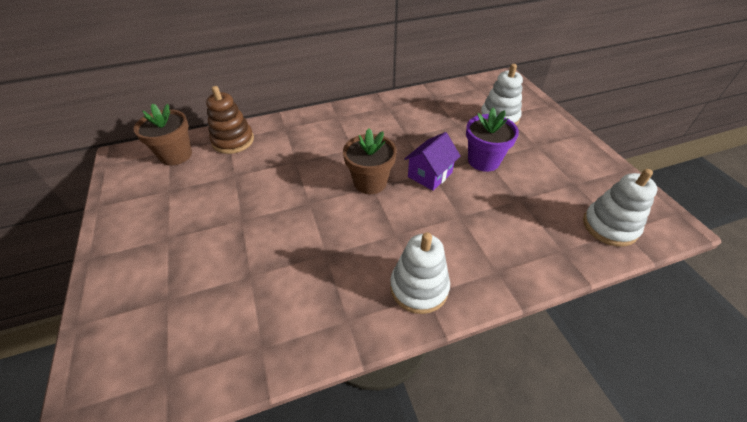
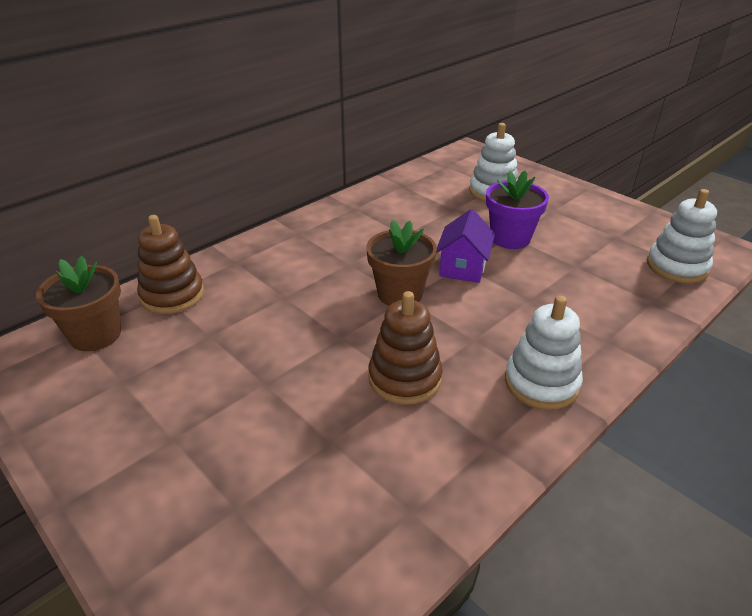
camera: 25 degrees left, 10 degrees down
(327, 248) = (404, 378): none -> brown stacking toy

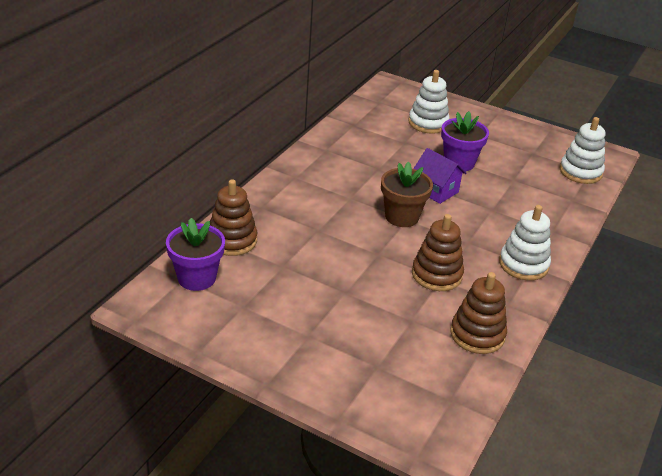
camera: 20 degrees left, 0 degrees up
(95, 335) = (196, 278): brown flower pot -> purple flower pot
(417, 484) = (477, 334): none -> brown stacking toy
(463, 267) = (436, 190): purple house -> purple house turned 45 degrees counterclockwise

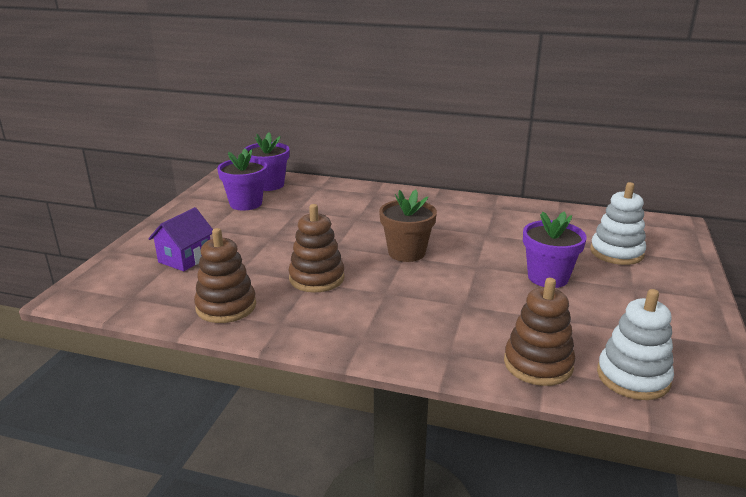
camera: 80 degrees right, 10 degrees down
(232, 240) = (322, 189): brown stacking toy -> brown stacking toy (538, 364)
(247, 302) = (246, 203): none -> purple flower pot
(436, 190) = (473, 267): purple house -> purple house (185, 258)
(523, 264) = (362, 331): white stacking toy -> none

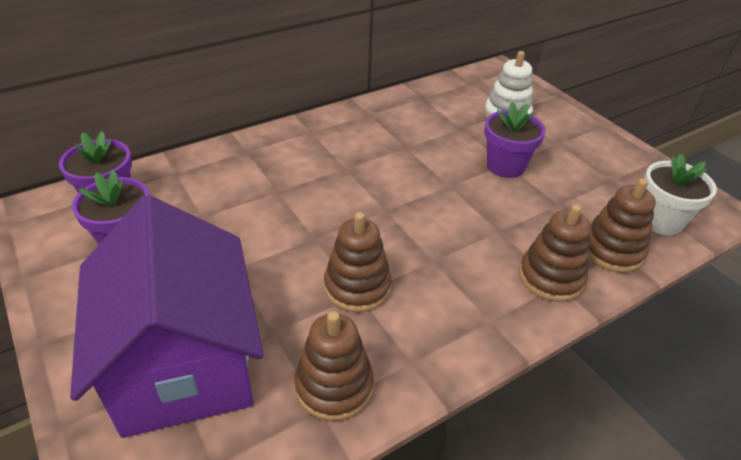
camera: 50 degrees left, 15 degrees up
(185, 258) = (184, 364): purple house -> purple house, size x2.30
(406, 252) = (381, 205): brown flower pot -> none
(451, 346) = (551, 277): none -> brown stacking toy
(633, 377) = (660, 221): white stacking toy -> white flower pot

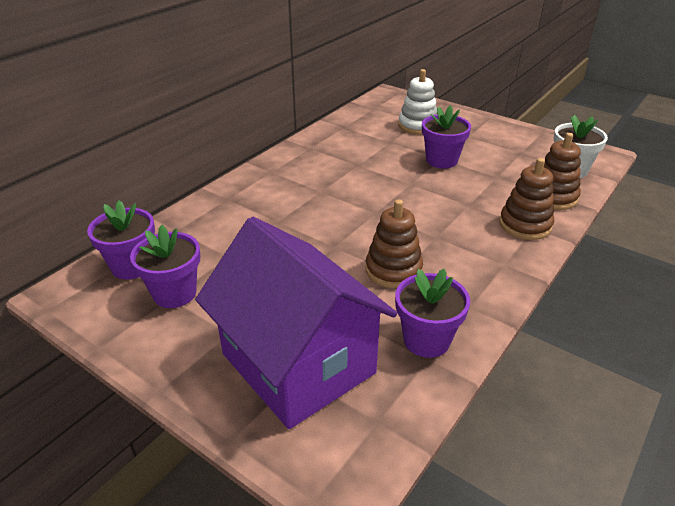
camera: 20 degrees left, 5 degrees down
(334, 386) = (426, 340): brown stacking toy -> purple flower pot

